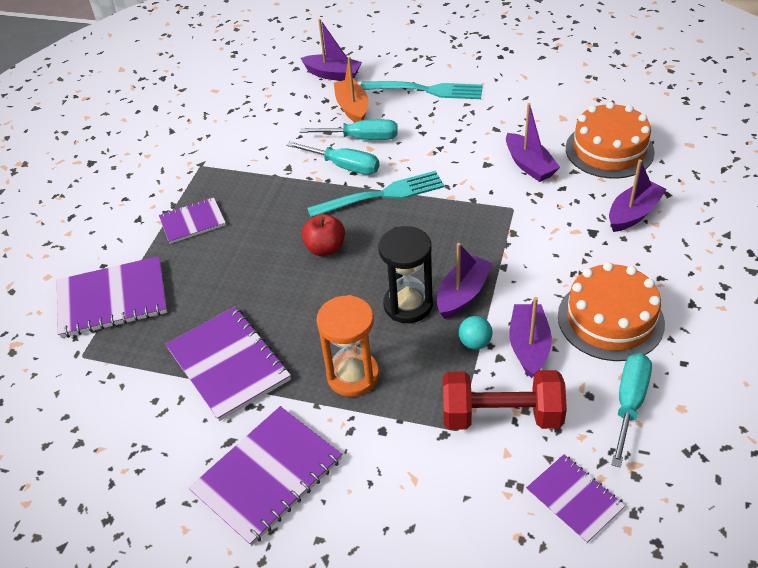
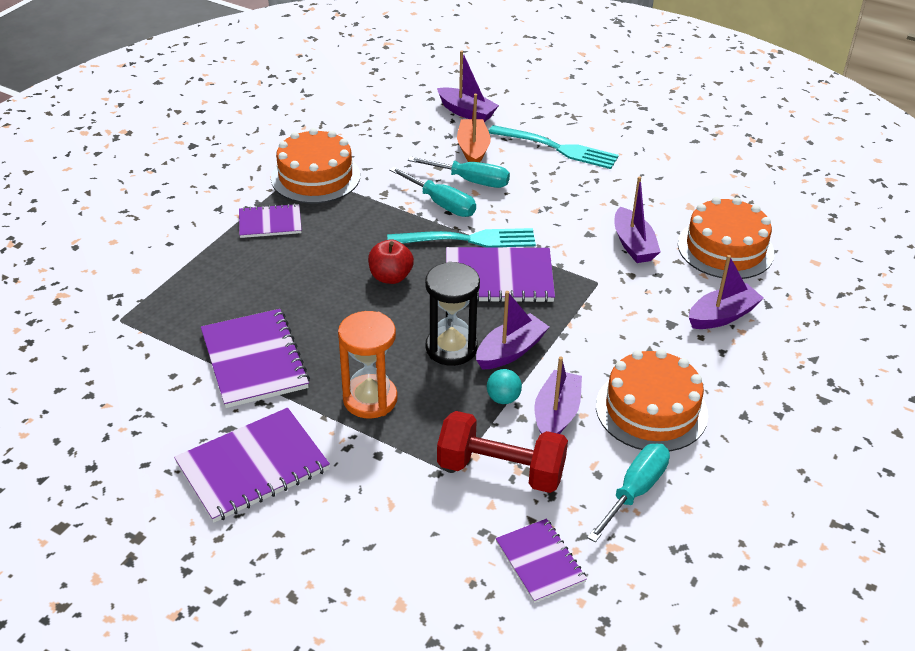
camera: 10 degrees right, 5 degrees down
(112, 299) = (167, 276): purple notebook -> purple notebook (498, 278)
(218, 167) = (315, 177): none -> orange cake

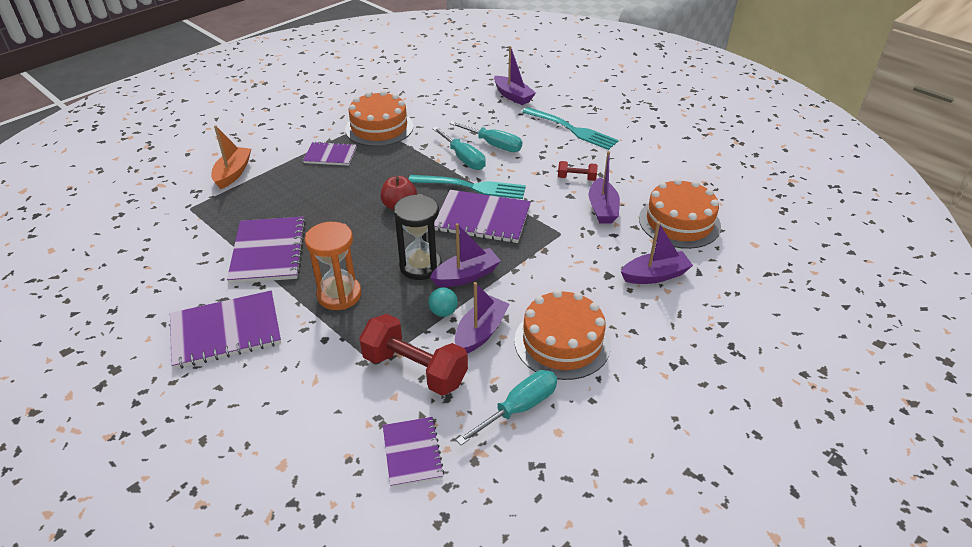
camera: 15 degrees right, 0 degrees up
(473, 149) = (506, 123): orange boat -> orange boat (233, 173)
(588, 210) = (576, 178): none -> red dumbbell

